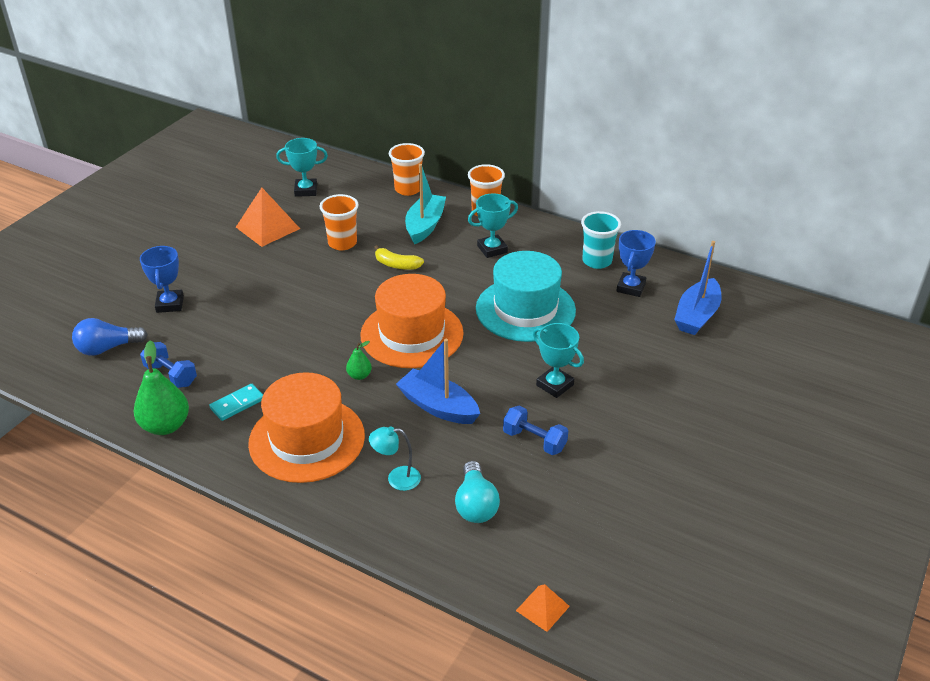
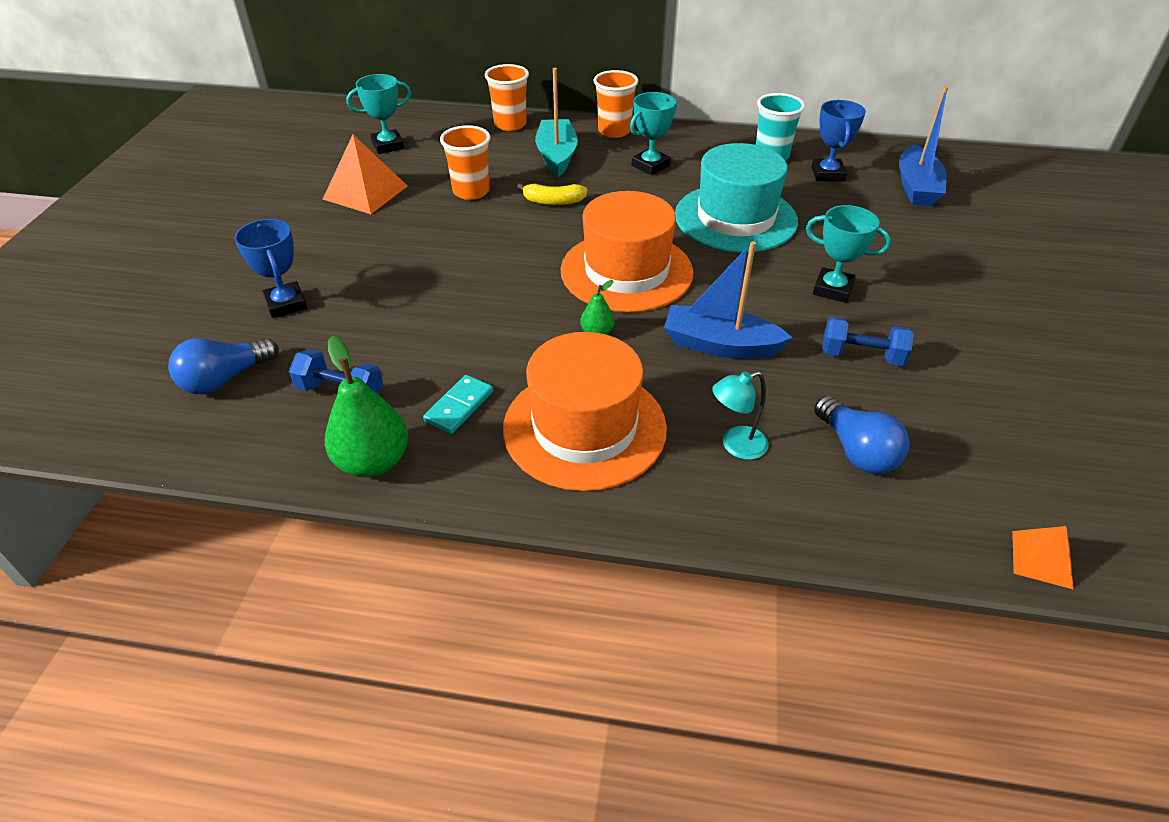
camera: 20 degrees left, 5 degrees up
(475, 504) = (856, 451): turquoise light bulb -> blue light bulb

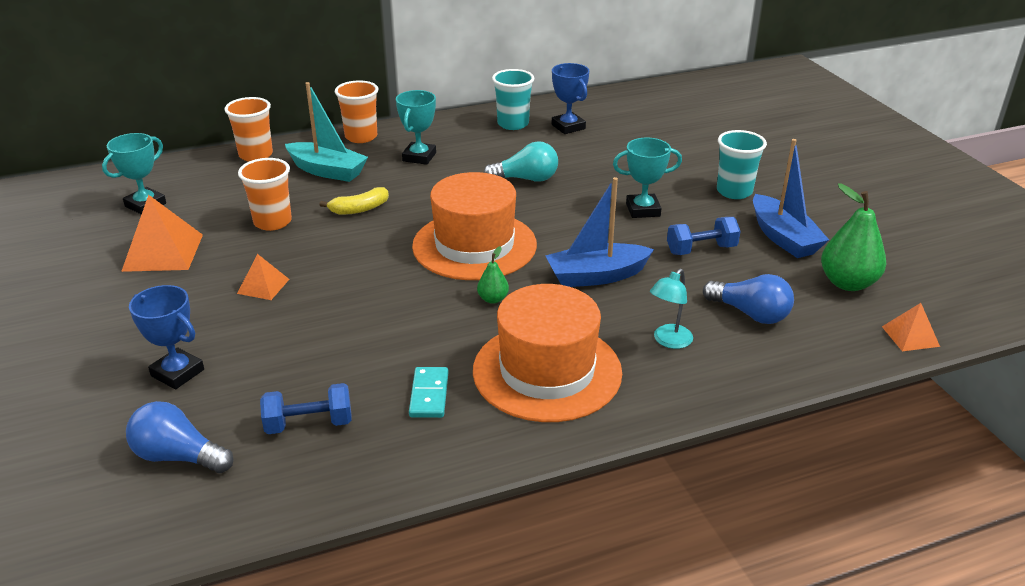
camera: 30 degrees left, 10 degrees down
(225, 379) = (179, 456): blue light bulb -> blue light bulb turned 90 degrees clockwise
(373, 462) = (394, 464): green pear -> green pear (847, 283)
(414, 249) = (263, 286): none -> orange pyramid
(557, 156) = (327, 171): turquoise boat -> turquoise boat turned 150 degrees clockwise
(735, 218) = (526, 179): turquoise hat -> turquoise light bulb
(916, 187) = (640, 120): blue boat -> blue boat (783, 237)
(959, 301) = (734, 191): none -> turquoise cup

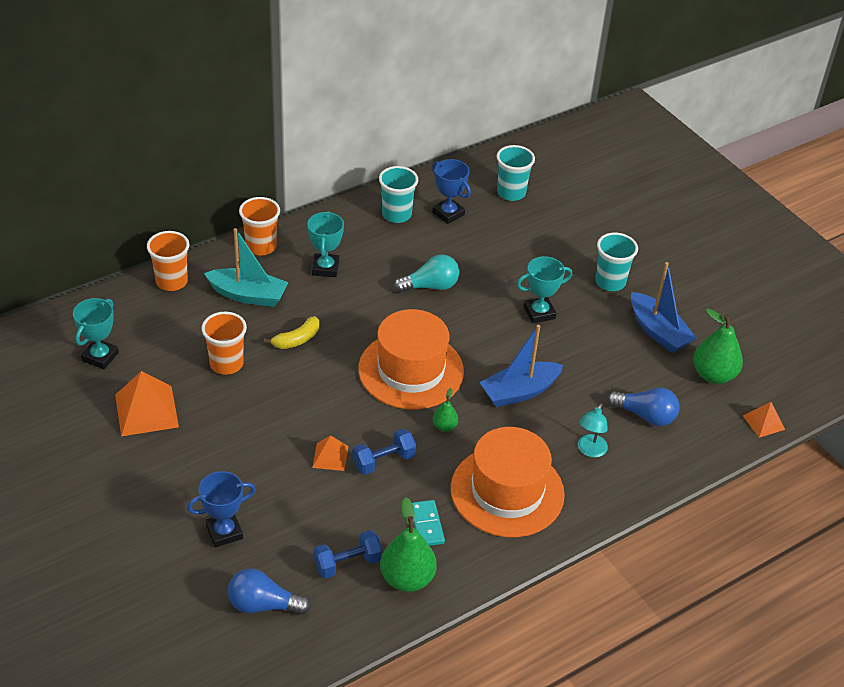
camera: 15 degrees left, 10 degrees up
(177, 373) = (224, 532): blue trophy -> blue trophy turned 45 degrees counterclockwise
(263, 286) = (252, 437): orange pyramid -> orange pyramid (330, 457)
(378, 451) = (407, 578): none -> green pear
(641, 117) = (511, 193): none -> turquoise cup
(701, 250) = (596, 353): blue dumbbell -> blue dumbbell (383, 461)

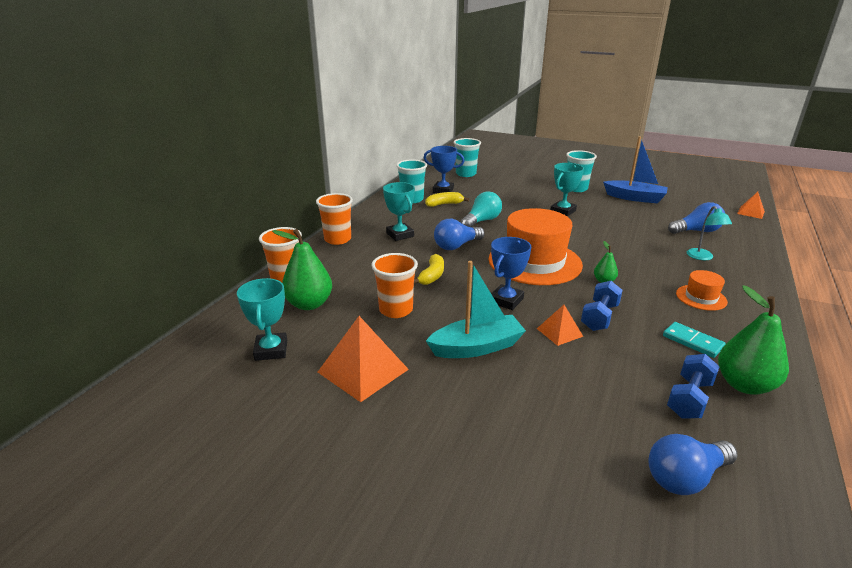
camera: 30 degrees left, 15 degrees down
(224, 532) = (560, 432): blue trophy -> blue trophy (506, 300)
(248, 295) = (361, 266): turquoise boat -> turquoise boat (476, 347)
(362, 311) = (456, 246): none -> blue light bulb
(422, 239) = (444, 204): none -> yellow banana
(507, 491) = (701, 297): orange hat -> orange hat, size x0.46
(519, 392) = (615, 247): blue boat -> none
(713, 375) = (692, 204): green pear -> green pear (309, 304)

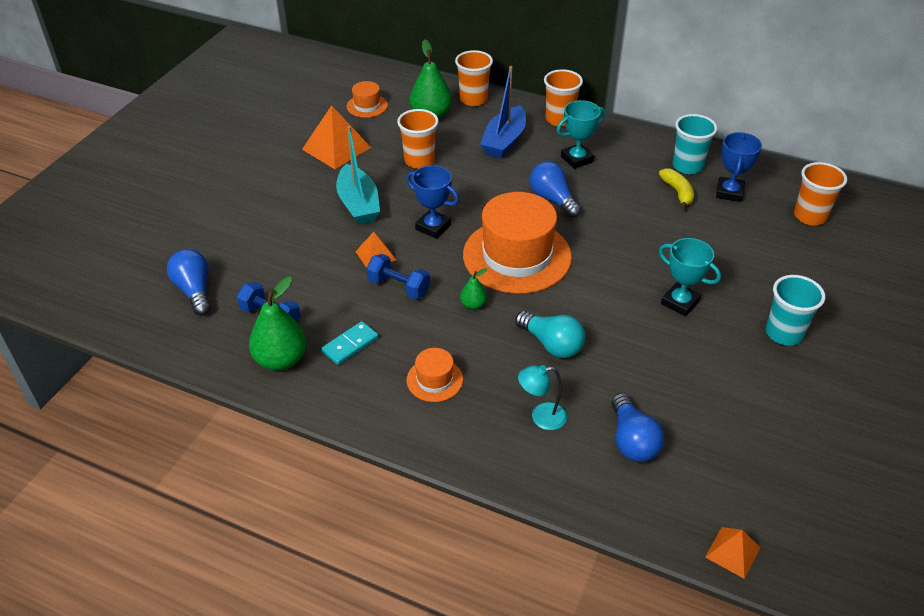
camera: 90 degrees right, 15 degrees up
(271, 350) = (367, 106): turquoise trophy -> orange hat
(432, 276) = (482, 181): yellow banana -> none
(466, 174) = (810, 216): turquoise cup -> orange cup
(481, 221) = (628, 222): turquoise light bulb -> turquoise light bulb (551, 344)
(635, 198) = (761, 400): blue boat -> blue boat (504, 141)

